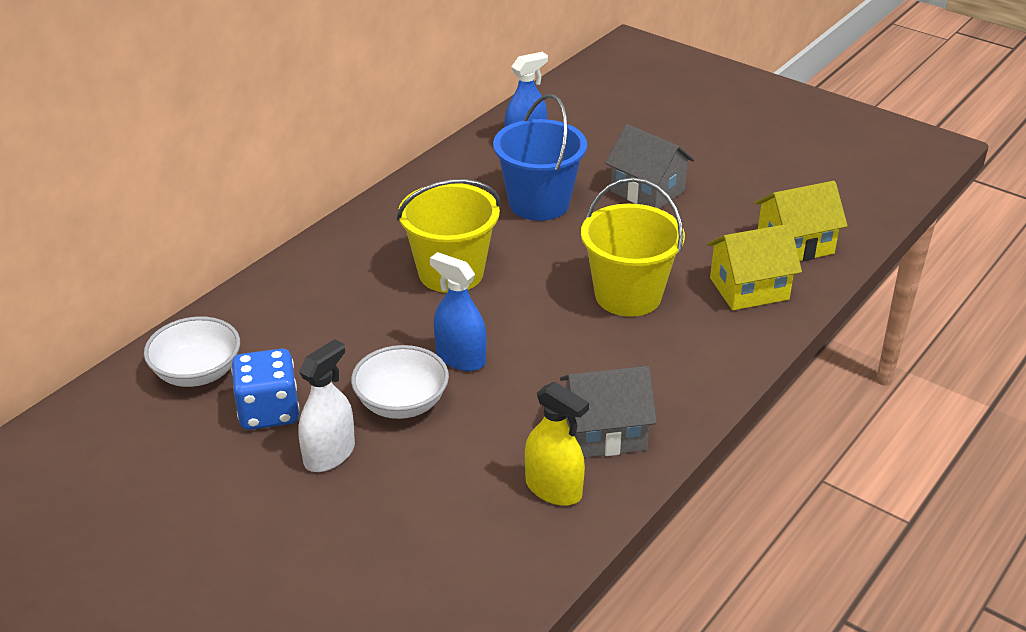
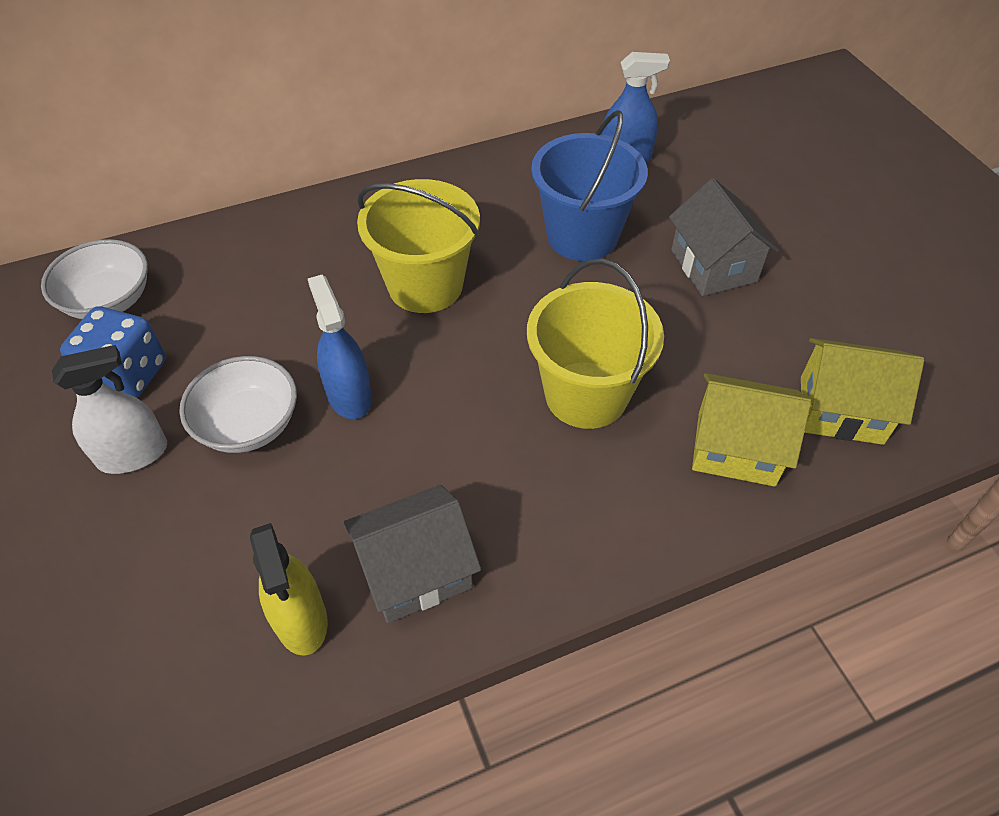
camera: 30 degrees right, 15 degrees up
(605, 432) = (416, 571): grey house -> grey house turned 45 degrees counterclockwise

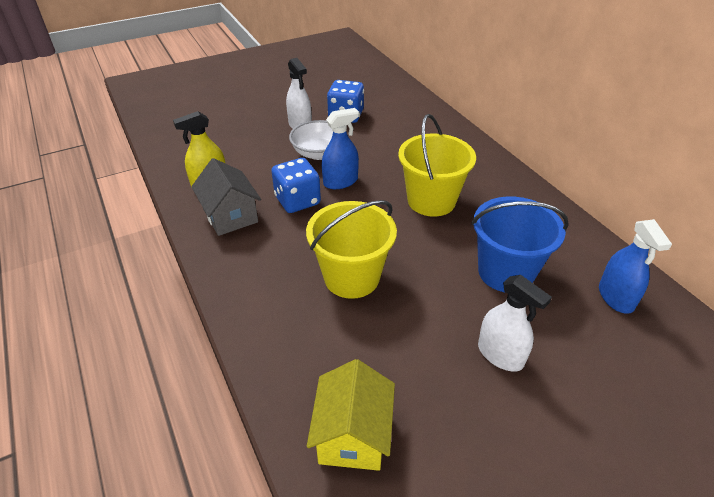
camera: 85 degrees right, 10 degrees down
(109, 301) = (391, 102): white bowl -> none
(391, 461) = (297, 200): none -> blue dice
(713, 266) = (500, 355): grey house -> white spray bottle
(736, 448) = (311, 358): yellow house -> none

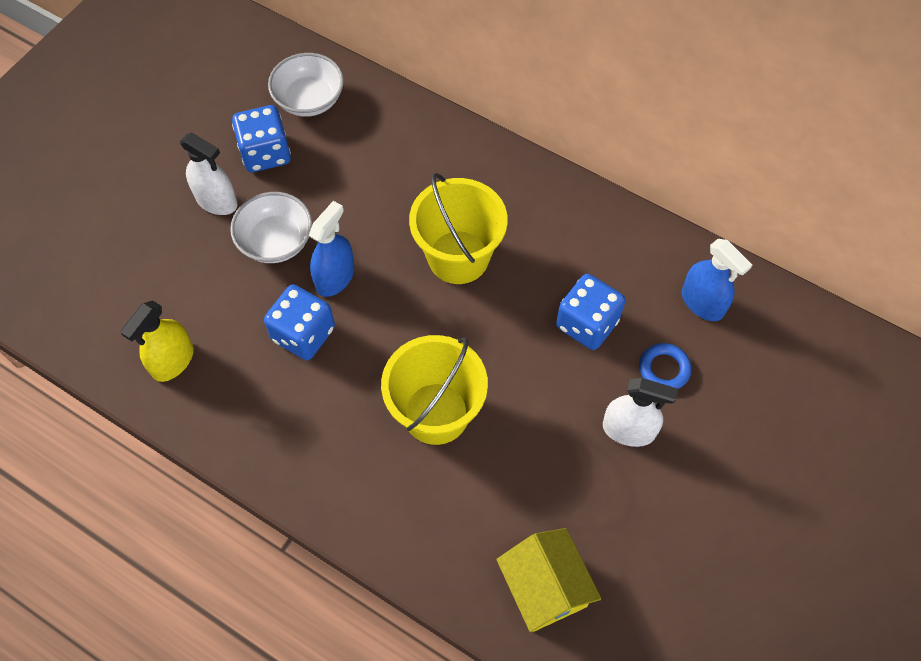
camera: 30 degrees left, 20 degrees up
(230, 215) = (239, 398): grey house -> none
(390, 102) = (309, 100): none -> white bowl
(506, 272) = (587, 324): blue bucket -> blue dice
(556, 327) = (664, 369): none -> blue ring

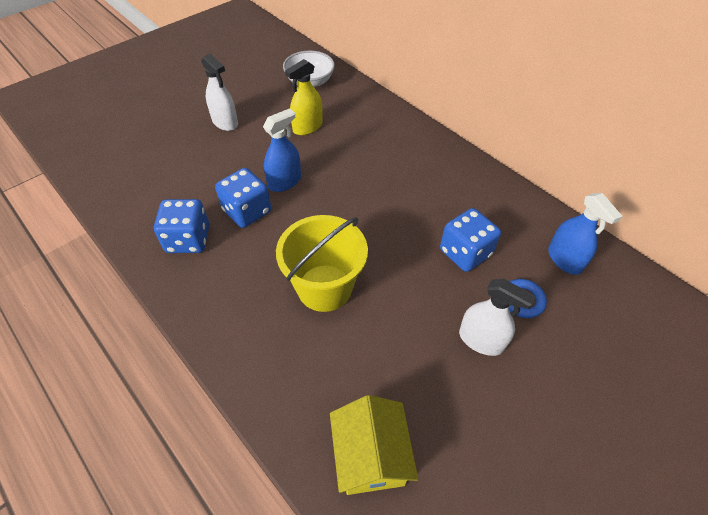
camera: 15 degrees right, 10 degrees down
(173, 361) = (148, 207): yellow spray bottle -> yellow spray bottle (307, 127)
(265, 153) = (269, 103): blue dice -> blue dice (188, 239)
(276, 241) = (253, 152): white bowl -> none
(458, 257) = (378, 188): yellow bucket -> none

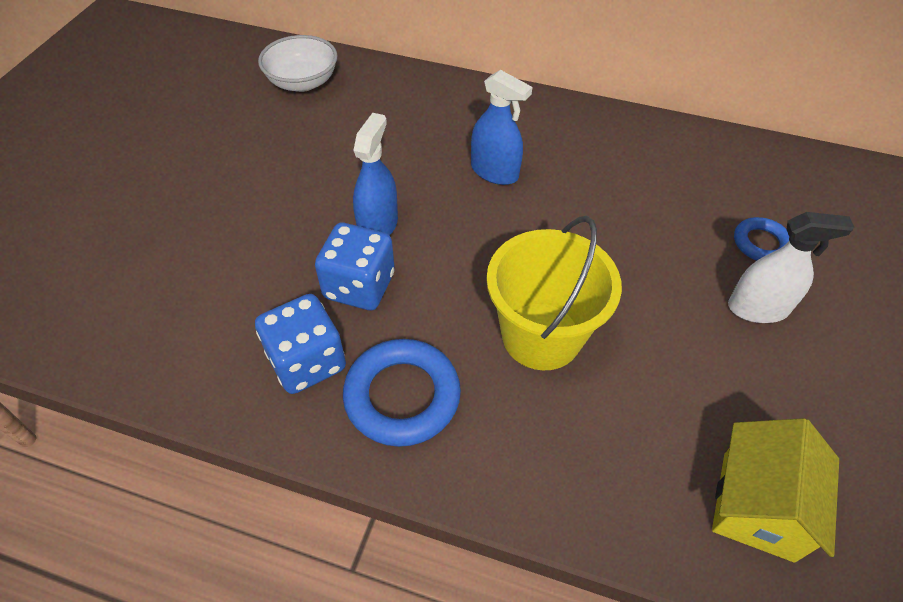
camera: 30 degrees left, 0 degrees up
(220, 282) = (402, 396): none -> blue ring
(225, 122) = (225, 179): white spray bottle -> none
(307, 127) = (349, 142): yellow spray bottle -> none
(370, 456) = (757, 505): yellow house -> yellow house turned 60 degrees clockwise
(465, 253) = (662, 218): blue dice -> none
(564, 259) = (764, 179): blue spray bottle -> blue spray bottle (494, 172)

